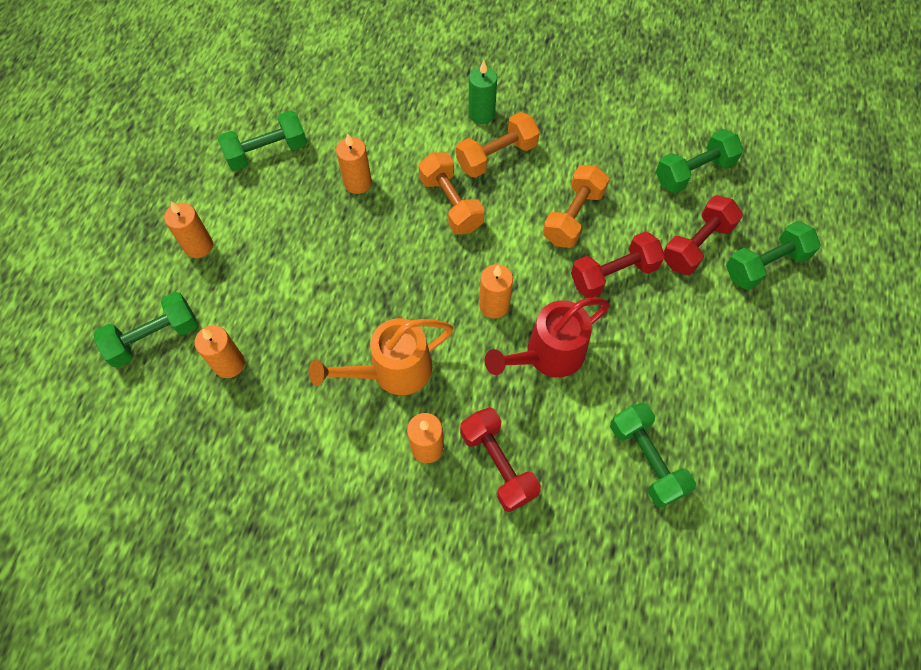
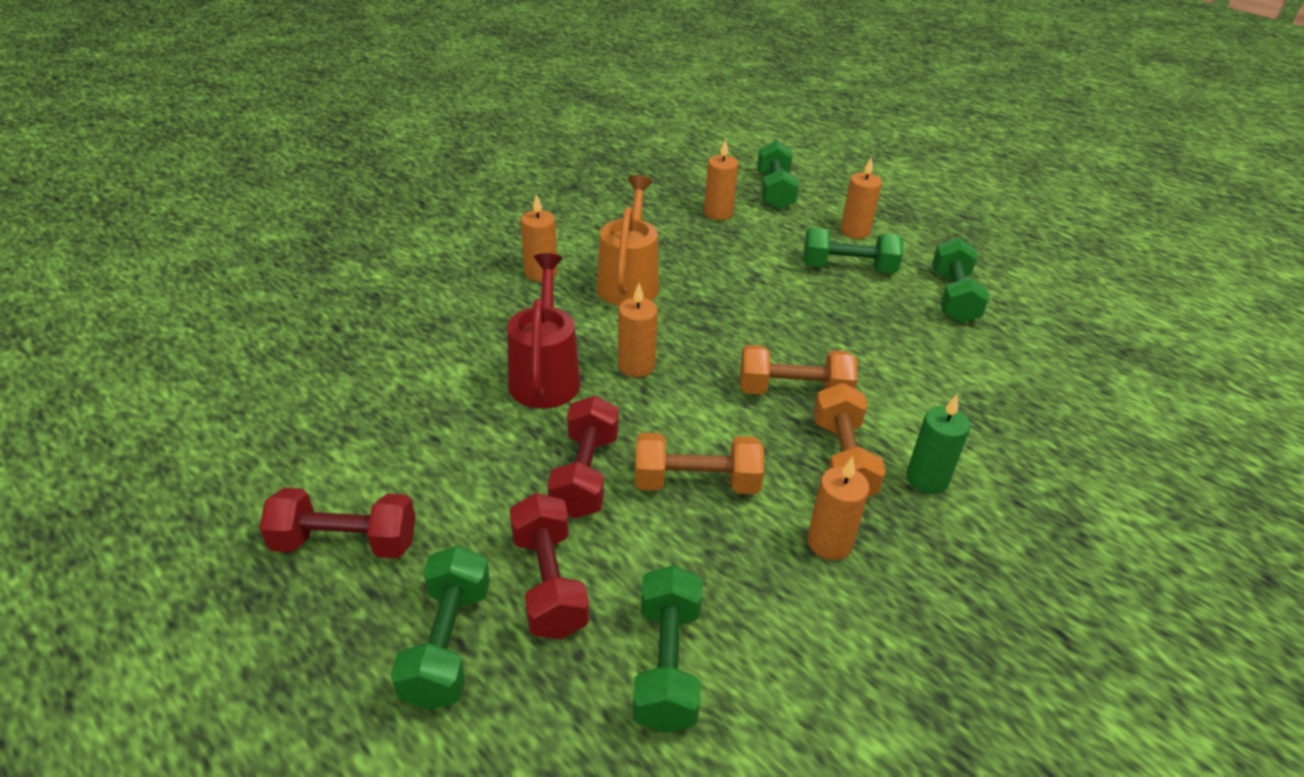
camera: 120 degrees right, 25 degrees down
(357, 182) = (871, 339): orange candle -> orange candle (829, 543)
(498, 464) = (482, 301): red dumbbell -> red dumbbell (346, 542)
(573, 216) = (696, 483): orange dumbbell -> orange dumbbell turned 60 degrees counterclockwise
(646, 460) = (373, 386): green dumbbell -> green dumbbell (848, 268)

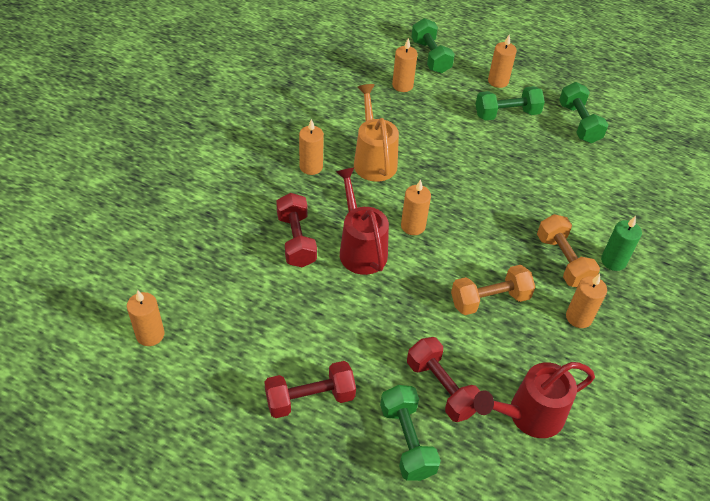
camera: 20 degrees left, 10 degrees up
(199, 408) = (150, 335): none -> orange candle
(585, 474) = (423, 312): red dumbbell -> red dumbbell (296, 240)
(667, 665) = (528, 415): green dumbbell -> red watering can
(793, 391) = (515, 220): orange dumbbell -> none

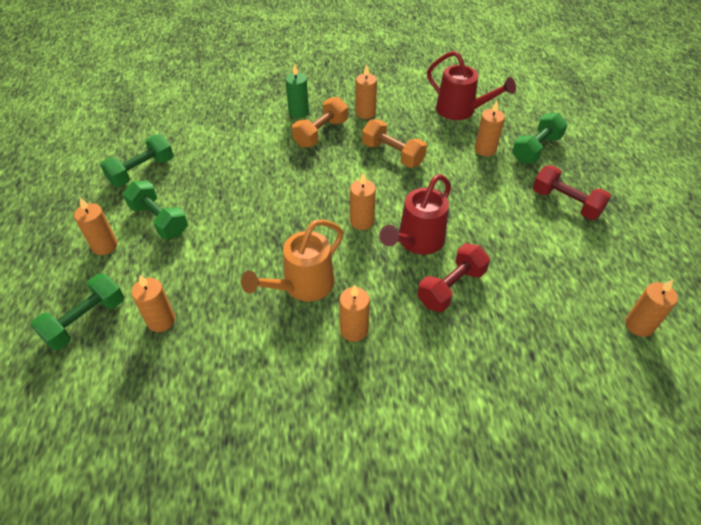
camera: 120 degrees left, 0 degrees up
(441, 388) = (485, 149): red dumbbell -> orange candle

